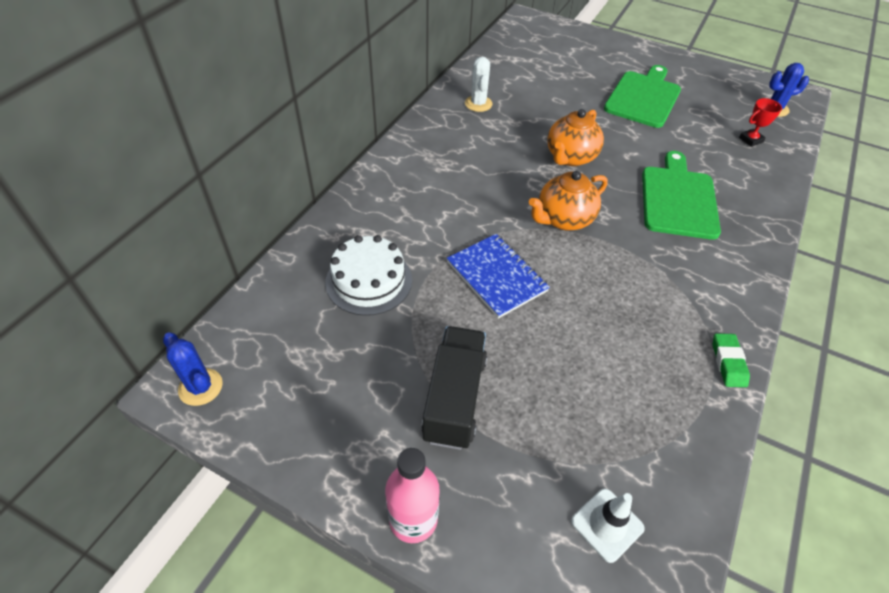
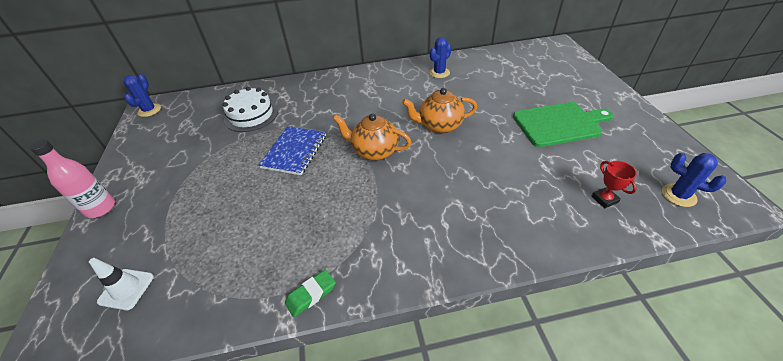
camera: 55 degrees right, 5 degrees down
(454, 398) = (189, 182): black truck -> none
(478, 104) = (439, 73): white cactus -> blue cactus
(678, 199) = (464, 191): green cutting board -> none
(751, 140) = (604, 199): red trophy -> red trophy turned 45 degrees clockwise

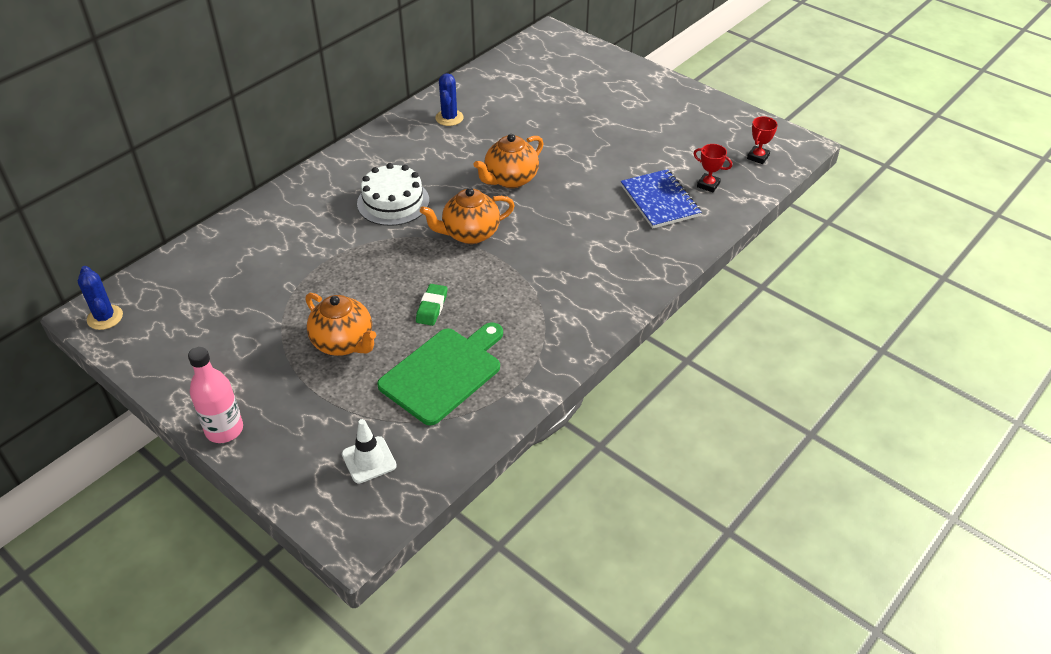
camera: 40 degrees left, 0 degrees up
(221, 188) = (344, 343): none -> orange teapot
(251, 115) = (270, 260): white cake -> white cake (393, 202)
(295, 151) = (381, 273): blue notebook -> blue notebook (660, 201)
(311, 295) = (545, 369): green eraser -> green eraser (432, 307)
(559, 124) = (623, 130): green cutting board -> green cutting board (443, 373)
(678, 195) = (758, 157): blue cactus -> red trophy

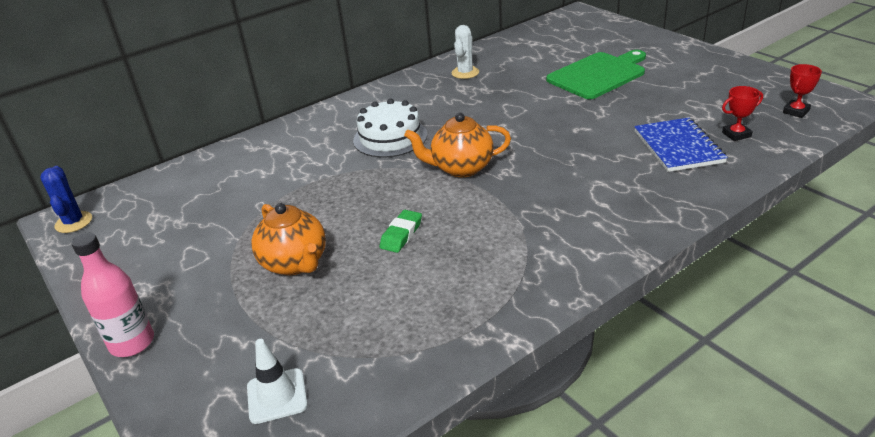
camera: 15 degrees right, 10 degrees down
(443, 373) = (395, 303): green cutting board -> green cutting board (598, 75)
(449, 118) = (465, 73): blue cactus -> white cactus
(510, 179) = (515, 123): orange teapot -> none
(708, 185) = (736, 134): red trophy -> red trophy turned 60 degrees counterclockwise

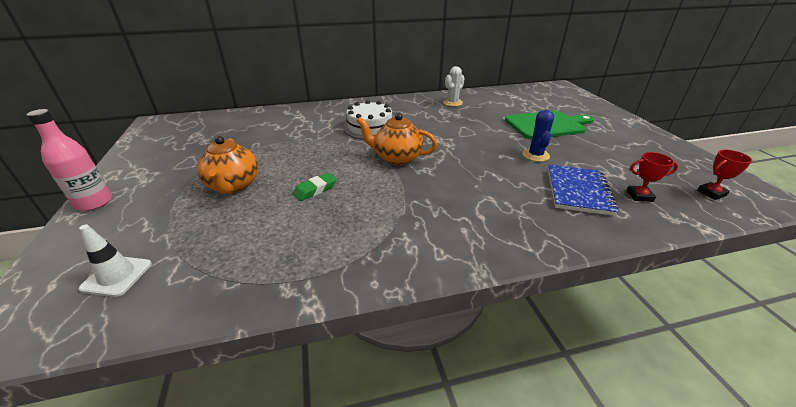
camera: 20 degrees right, 0 degrees up
(74, 222) = (157, 125): blue cactus -> blue cactus (535, 155)

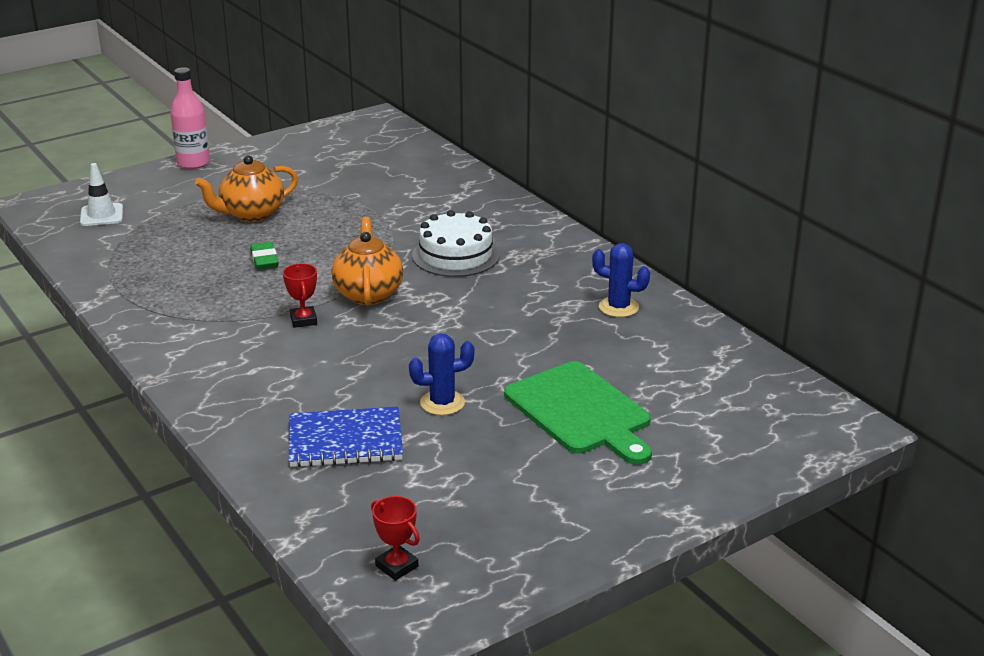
camera: 70 degrees right, 5 degrees down
(315, 190) = (264, 260): green eraser -> green eraser turned 45 degrees clockwise
(452, 103) = (618, 307): white cactus -> blue cactus
(639, 196) = (355, 494): red trophy -> red trophy (303, 320)

